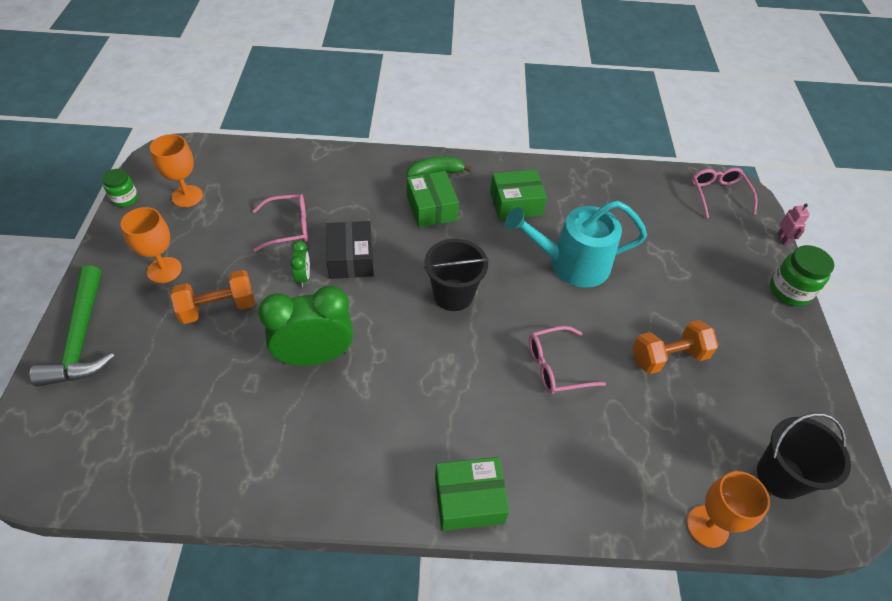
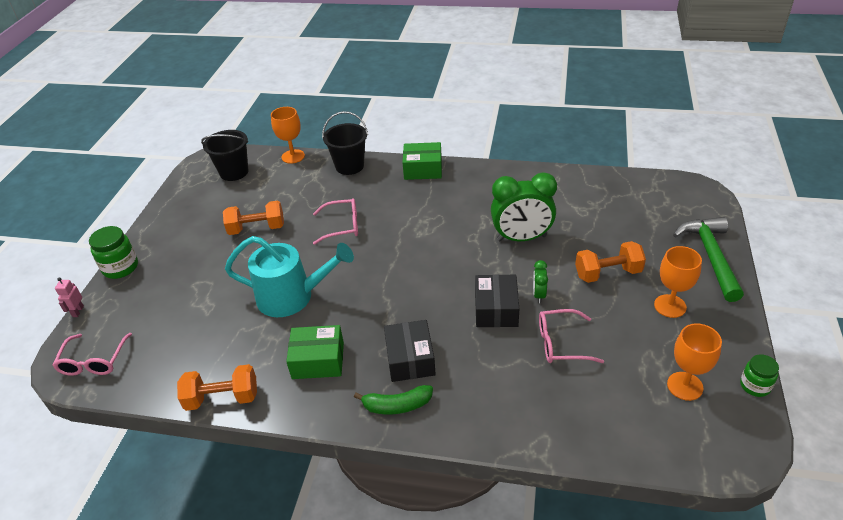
camera: 165 degrees left, 10 degrees down
(431, 208) = (410, 359): green box -> black box
(453, 295) = (406, 275): black bucket -> black bucket (349, 166)
(583, 172) = (222, 398): none -> orange dumbbell

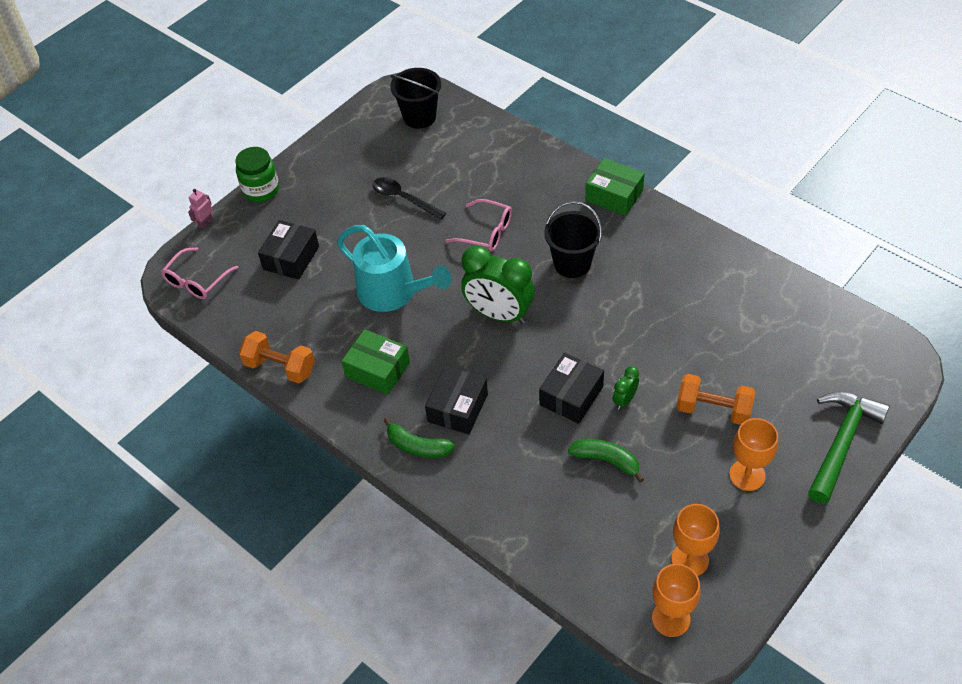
camera: 30 degrees right, 10 degrees up
(180, 307) = (291, 258): none -> black box
(257, 228) = (403, 199): orange dumbbell -> black spoon
(293, 156) = (489, 120): orange goblet -> orange goblet (671, 618)
(349, 166) = (539, 158): black bucket -> black bucket (572, 264)
(521, 238) = (656, 328): green clock -> green clock (499, 314)
(561, 343) = (606, 460): pink glasses -> green banana
(755, 386) = (758, 594): green jar -> none

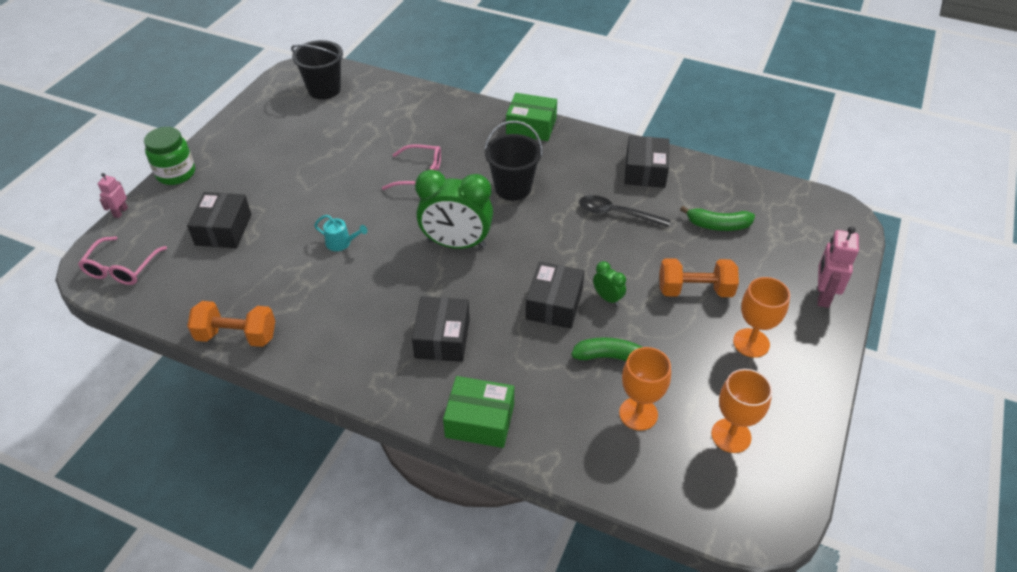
camera: 20 degrees left, 5 degrees down
(377, 370) = (346, 318): green box -> green box (480, 420)
(393, 292) = (341, 243): turquoise watering can -> turquoise watering can, size x0.41
(403, 199) = (328, 159): black spoon -> black spoon (617, 213)
(417, 446) = (411, 385): green banana -> green banana (718, 225)
(624, 400) = (607, 298): green clock -> green clock turned 120 degrees clockwise
(671, 618) = (736, 500): orange goblet -> orange goblet (638, 414)
(714, 269) = (645, 171): none -> black box
(841, 442) = (822, 295): green hammer -> pink robot

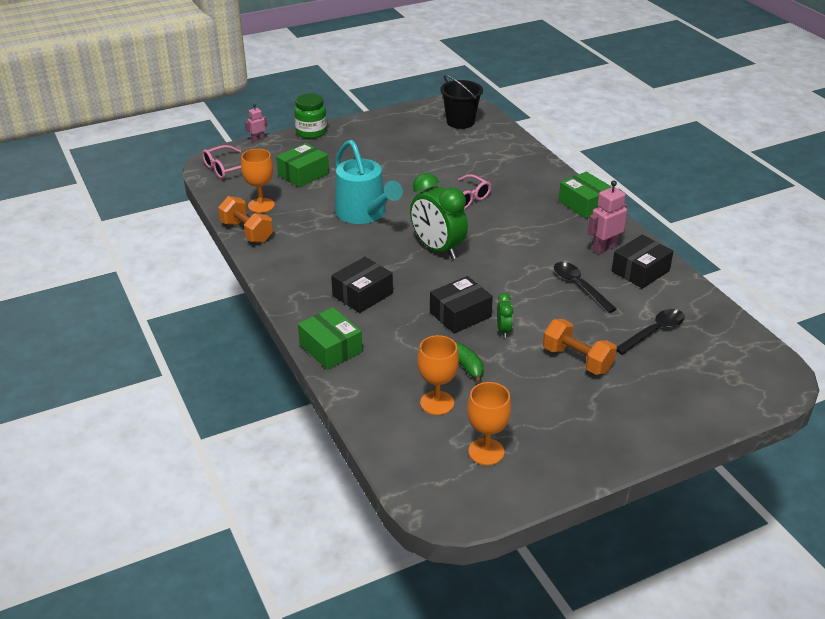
camera: 40 degrees right, 10 degrees down
(223, 230) = (303, 174): black box -> green box
(341, 243) = (364, 213): turquoise watering can -> turquoise watering can, size x2.47
(513, 188) = (520, 235): black bucket -> none
(718, 225) = (654, 332): green banana -> black spoon
(751, 343) = (578, 412): orange goblet -> orange goblet (261, 205)
(822, 295) = (682, 417): pink robot -> pink robot (604, 248)

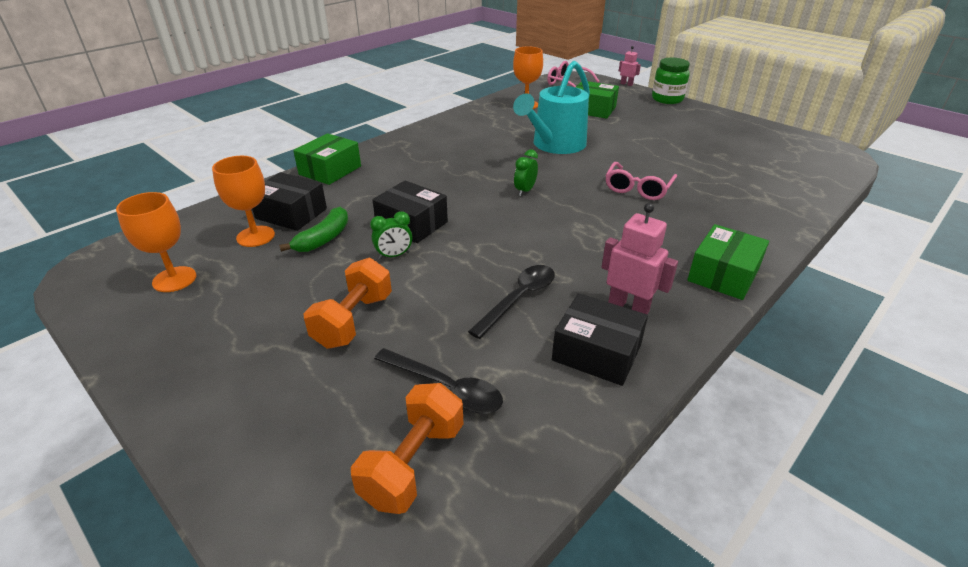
camera: 70 degrees right, 0 degrees up
(247, 232) = (482, 108): orange dumbbell -> orange dumbbell (413, 463)
(362, 294) = (419, 169): black box -> black box (291, 213)
(437, 249) = (525, 191): green clock -> green clock, size x0.45
(460, 122) = (799, 159): black bucket -> none

